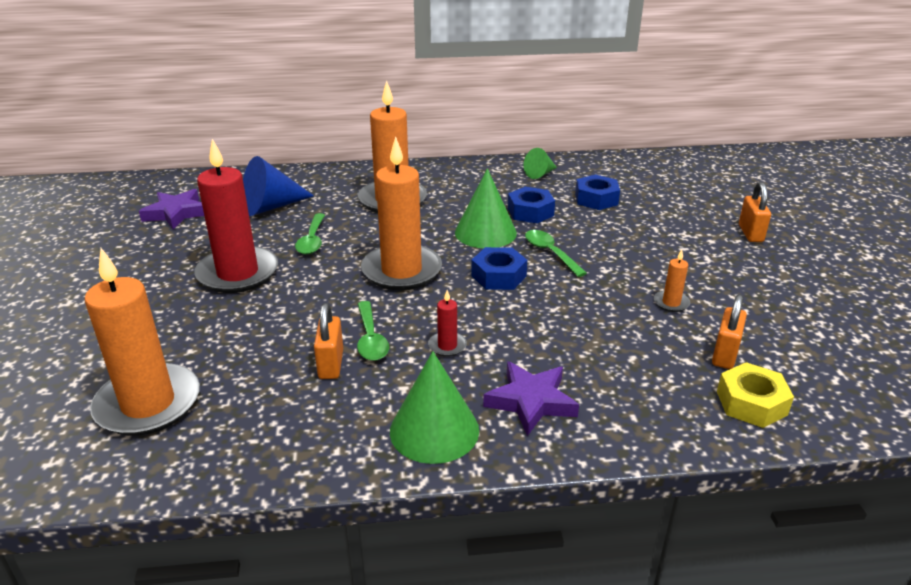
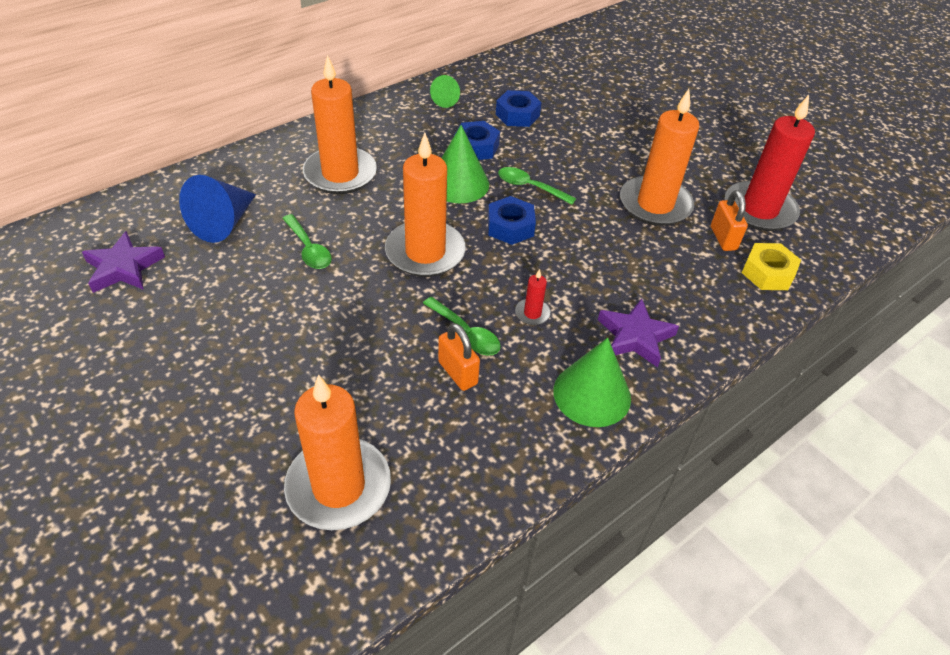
camera: 35 degrees left, 15 degrees up
(238, 273) = (273, 315): red candle -> red candle (759, 210)
(671, 303) = (655, 204): orange candle -> orange candle, size x2.41
(750, 233) = (656, 115): orange padlock -> none

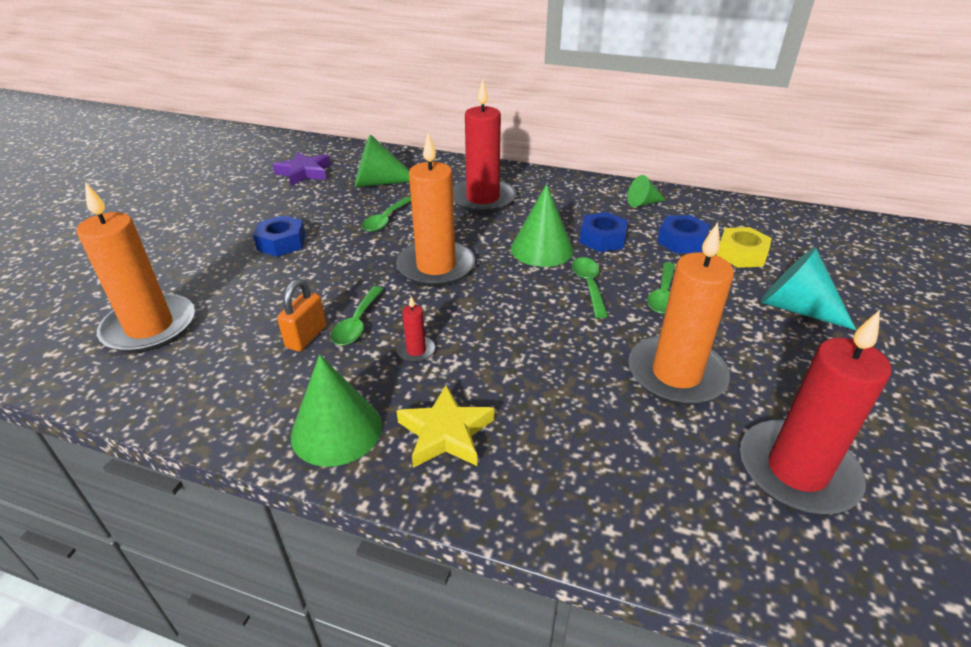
camera: 60 degrees right, 10 degrees down
(223, 223) = (378, 183): blue cone -> green cone
(340, 174) = (482, 199): orange candle -> red candle
(510, 227) = (519, 295): blue nut -> blue nut (281, 243)
(572, 161) = (663, 295): none -> green spoon
(632, 120) = (795, 308): none -> turquoise cone
(635, 336) = (446, 433): purple star -> yellow star
(723, 238) = (692, 453): orange padlock -> none
(767, 273) = (680, 521): yellow nut -> yellow nut (741, 254)

